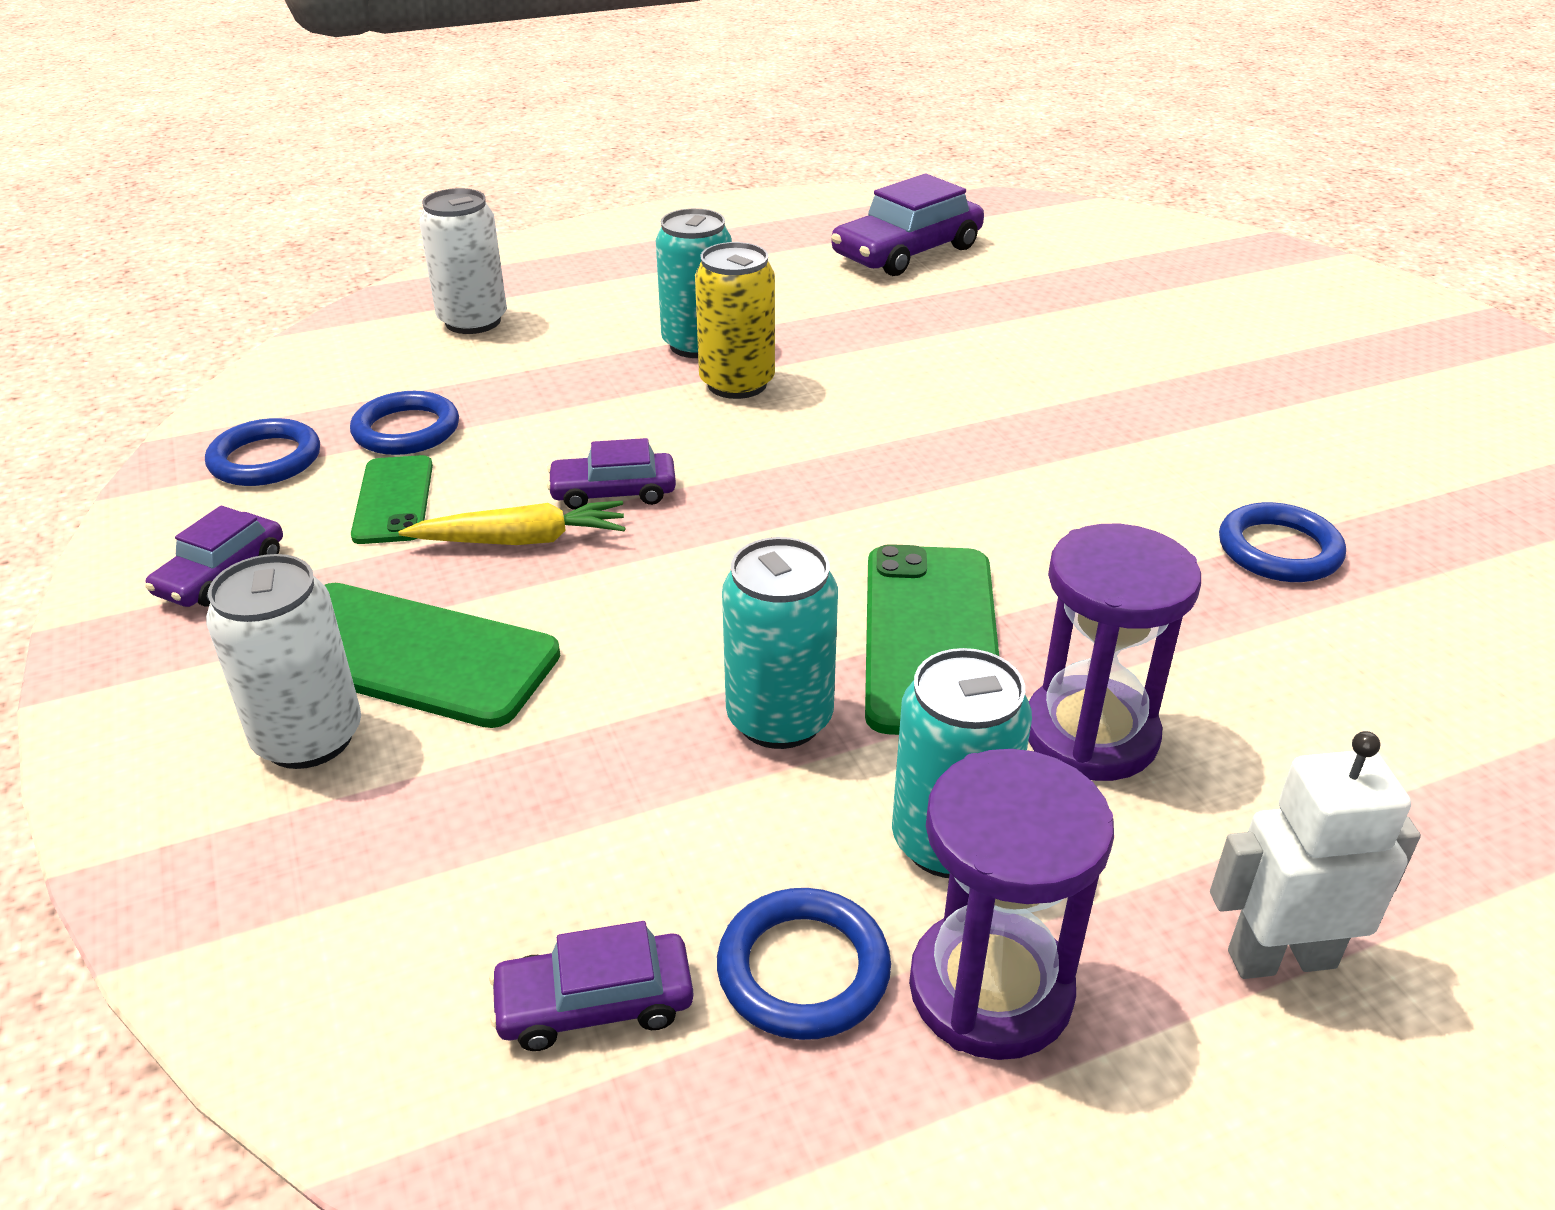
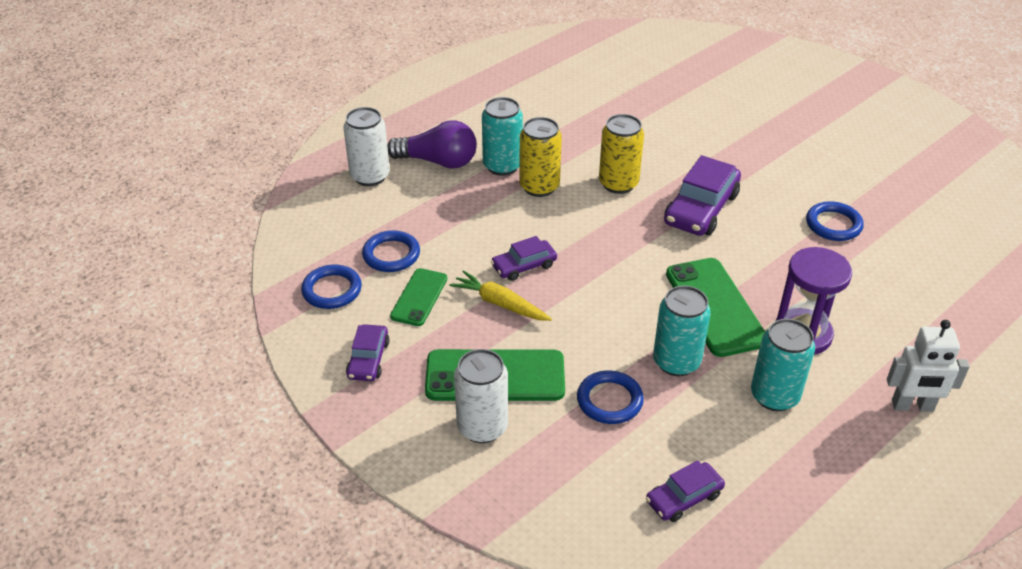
camera: 20 degrees left, 5 degrees up
(393, 500) = (419, 297): green phone -> green phone turned 45 degrees clockwise
(522, 540) = (500, 303): yellow carrot -> yellow carrot turned 120 degrees counterclockwise
(597, 321) = (438, 162): none -> purple light bulb
(803, 970) = (751, 462): blue ring -> blue ring (609, 400)
(882, 405) = (618, 183): none -> yellow can
(906, 252) = (570, 78): purple car -> purple car (701, 209)
(990, 989) = (820, 448): purple hourglass -> none
(1281, 958) = (912, 406): white robot -> white robot turned 150 degrees counterclockwise

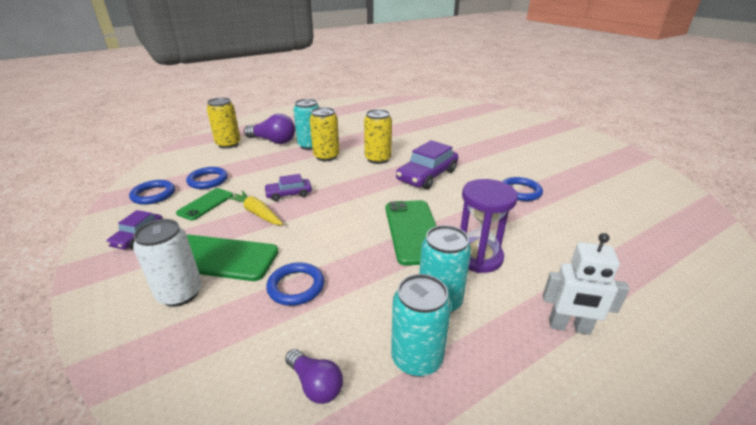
camera: 10 degrees right, 10 degrees down
(370, 176) = (228, 144): white can -> yellow can
(676, 362) = (366, 265): turquoise can -> turquoise can (417, 358)
(684, 498) = (315, 384): purple car -> purple light bulb

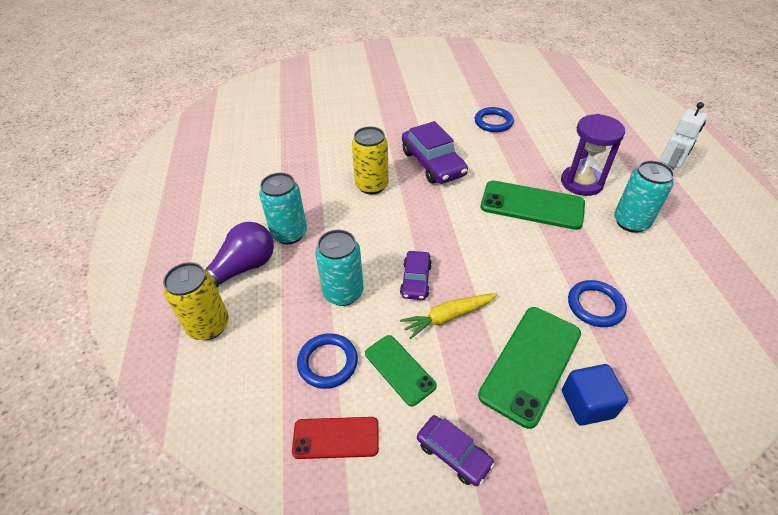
camera: 65 degrees left, 15 degrees up
(153, 195) = (336, 437): blue ring -> red phone
(180, 293) = (587, 404): white can -> blue cube
(315, 384) = (711, 315): purple light bulb -> none
(326, 156) = (334, 226): yellow can -> none
(417, 358) = (688, 253): turquoise can -> turquoise can (343, 293)

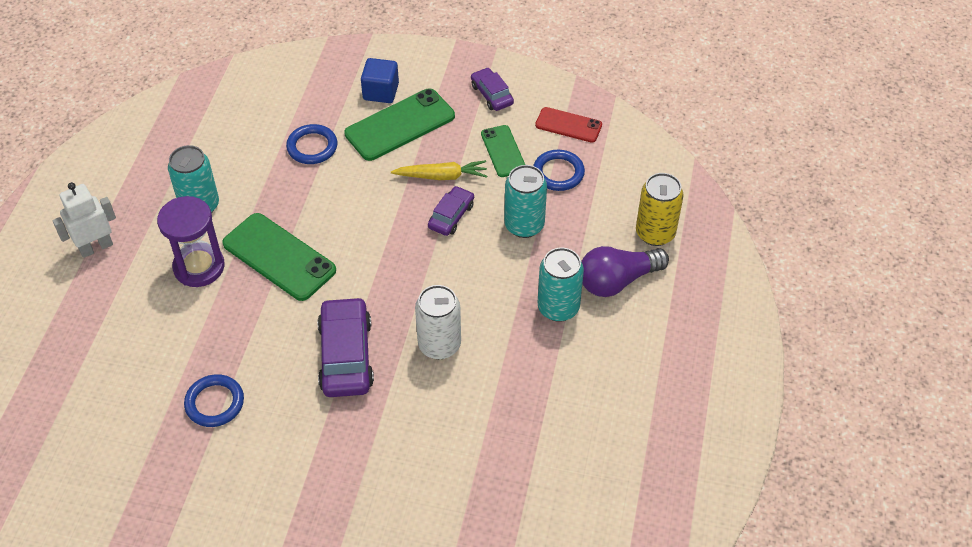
camera: 160 degrees left, 5 degrees up
(372, 185) = (439, 345): yellow can -> white can

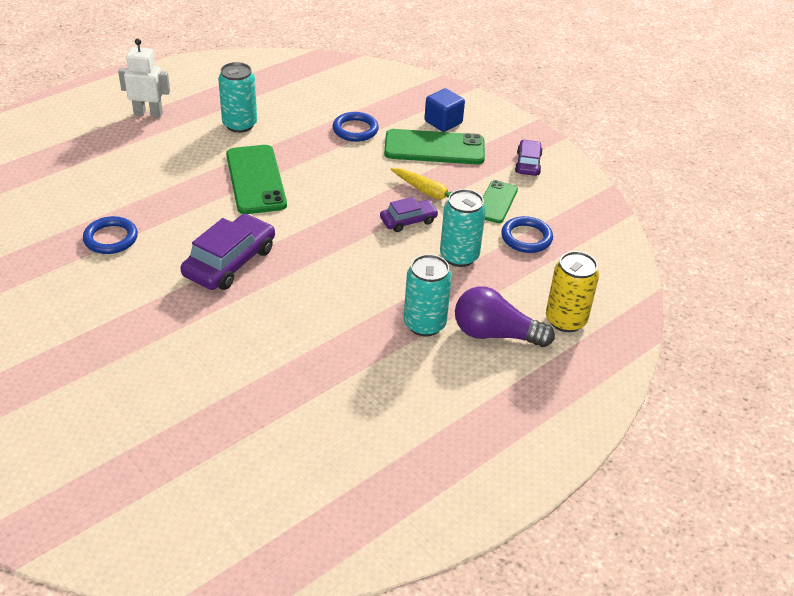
camera: 35 degrees right, 10 degrees down
(199, 267) = (197, 157): purple hourglass -> none
(439, 345) = (304, 294): white can -> none
(568, 125) = (570, 212): red phone -> none

